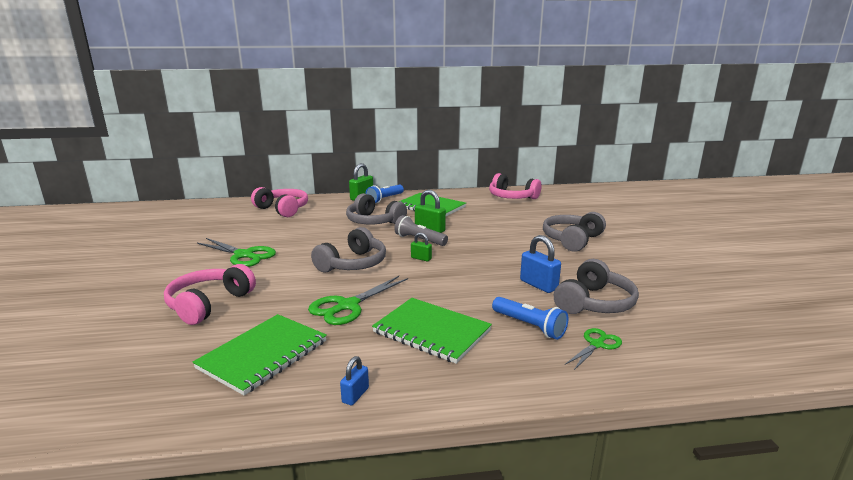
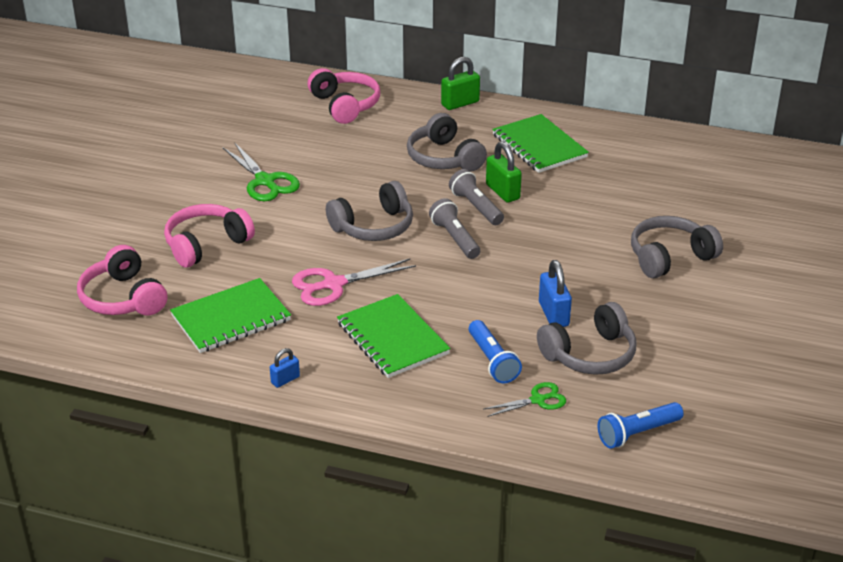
camera: 25 degrees right, 15 degrees up
(347, 306) = (333, 284): green scissors -> pink scissors
(385, 199) = (489, 114): blue flashlight -> blue flashlight (637, 433)
(421, 258) = (455, 238): green padlock -> grey flashlight
(512, 197) = (674, 152): pink headphones -> pink headphones (123, 298)

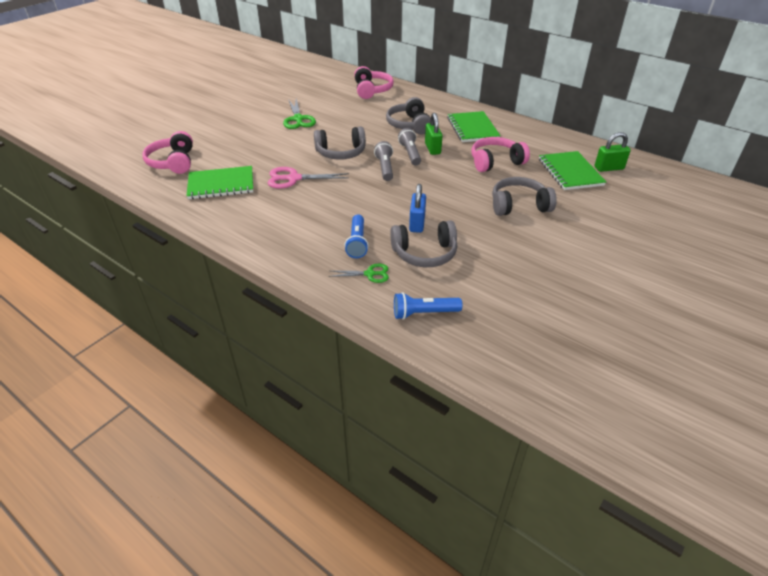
camera: 20 degrees right, 5 degrees up
(206, 244) = (240, 144): pink headphones -> pink headphones (495, 162)
(285, 380) = (223, 225): blue padlock -> none
(392, 338) = (305, 215): green notebook -> green notebook (570, 172)
(460, 103) = (439, 99): green padlock -> green padlock (609, 168)

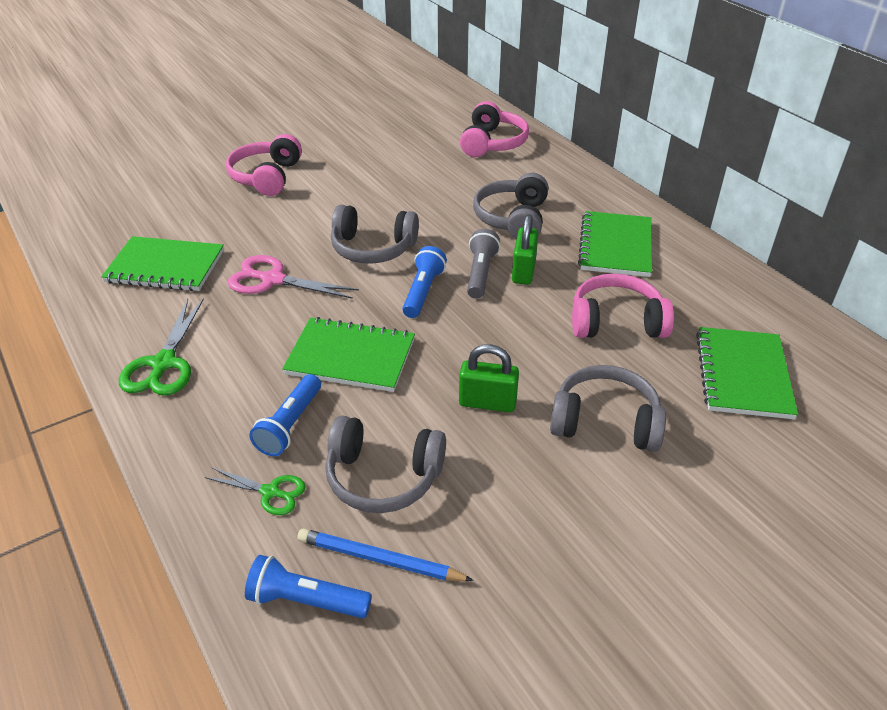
camera: 20 degrees right, 0 degrees up
(173, 162) = (128, 214): pink headphones -> pink headphones (266, 177)
(298, 119) = (347, 175): green scissors -> green scissors (163, 364)
(367, 205) = (350, 357): none -> green notebook
(385, 168) = (423, 292): grey flashlight -> blue flashlight
(417, 223) = (407, 413): blue padlock -> none
(449, 287) = (380, 559): none -> blue pencil
(609, 168) = (825, 383): green padlock -> green padlock (487, 402)

